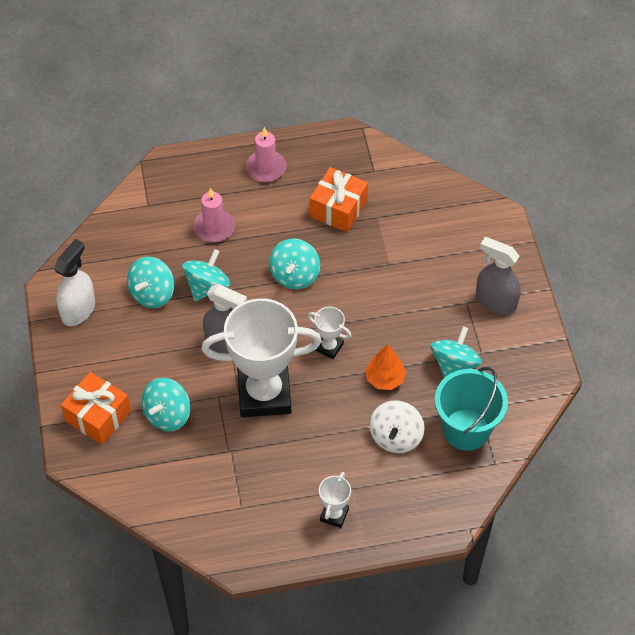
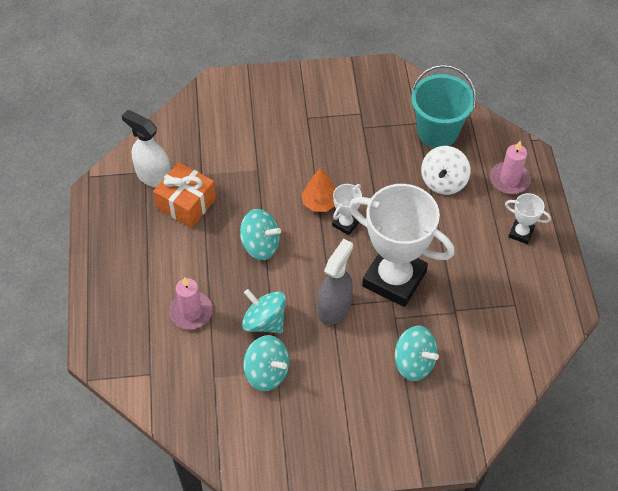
camera: 85 degrees left, 0 degrees up
(78, 310) = (280, 445): white spray bottle -> white spray bottle (153, 176)
(98, 416) = (413, 427): orange gift -> none
(264, 394) = (394, 279): white trophy -> white trophy turned 60 degrees counterclockwise
(266, 168) = (122, 261): pink candle -> pink candle (509, 180)
(385, 378) = (382, 184): orange tree -> orange tree (320, 203)
(396, 437) = (443, 181): white spinning top -> white spinning top turned 90 degrees clockwise
(454, 365) = (372, 133): turquoise spinning top -> none
(495, 302) = (309, 97): grey spray bottle -> none

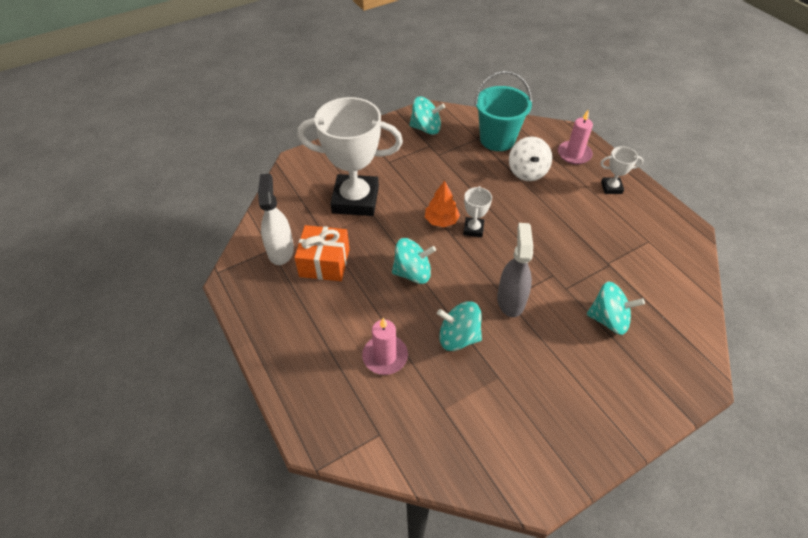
camera: 25 degrees left, 5 degrees down
(153, 176) = (281, 250): white spray bottle -> white spray bottle turned 75 degrees clockwise
(267, 372) = (490, 383): turquoise spinning top -> turquoise spinning top (426, 128)
(394, 279) = (542, 257): white trophy -> white trophy (355, 200)

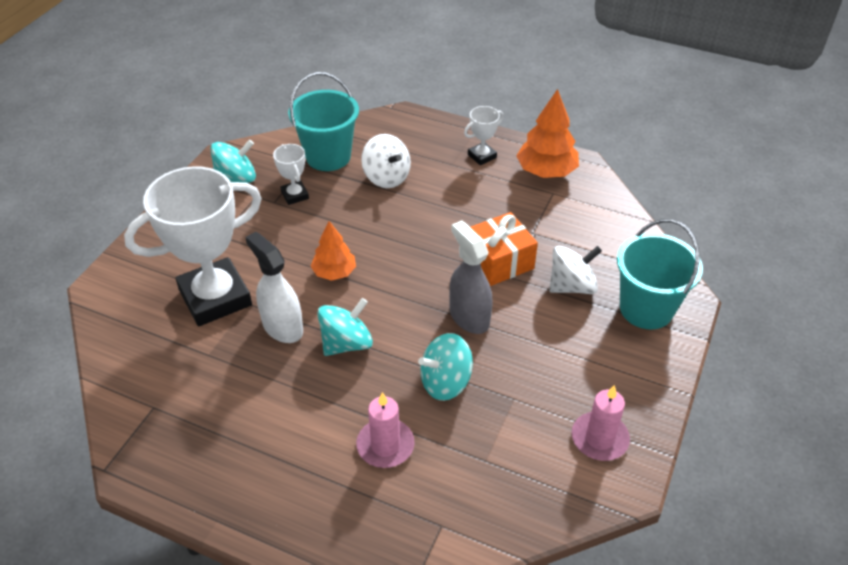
camera: 35 degrees left, 5 degrees down
(281, 250) = (168, 401): white spray bottle -> white spray bottle (282, 327)
(324, 263) = (235, 386): orange gift -> orange gift (499, 261)
(473, 229) = (376, 264): white trophy -> white trophy (295, 195)
(574, 154) = (420, 138): pink candle -> pink candle (599, 438)
(608, 319) = (571, 286): turquoise spinning top -> white spinning top
(655, 222) = (546, 171): none -> orange tree
(658, 370) = (646, 309): none -> turquoise bucket

